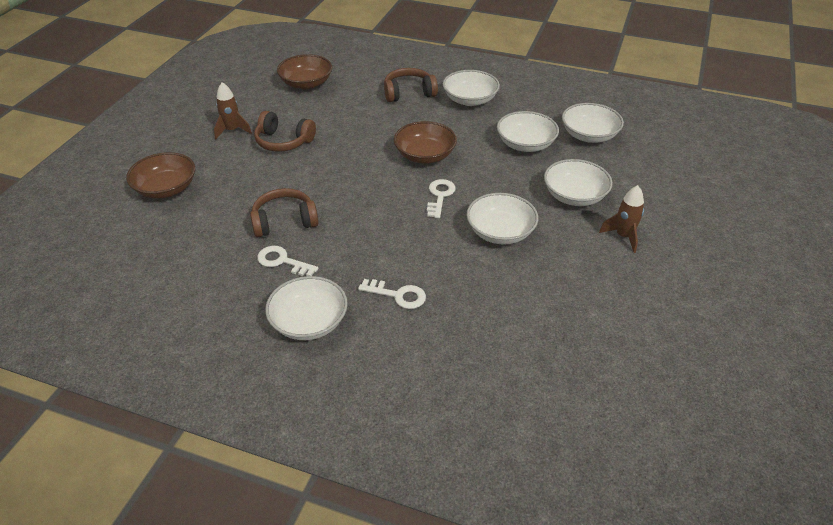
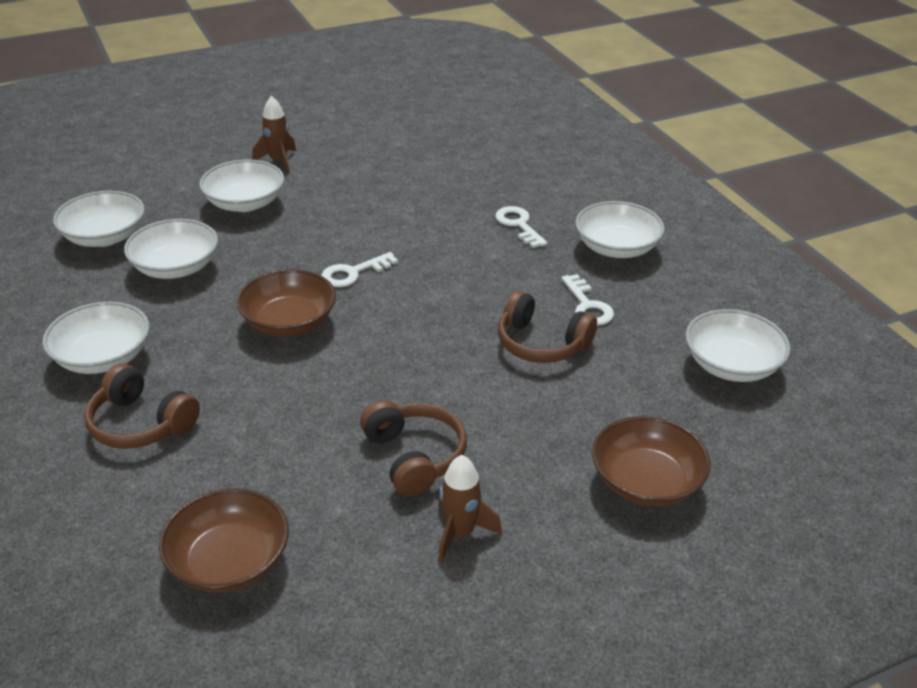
camera: 135 degrees left, 5 degrees down
(500, 232) = (360, 216): white bowl -> white bowl (731, 365)

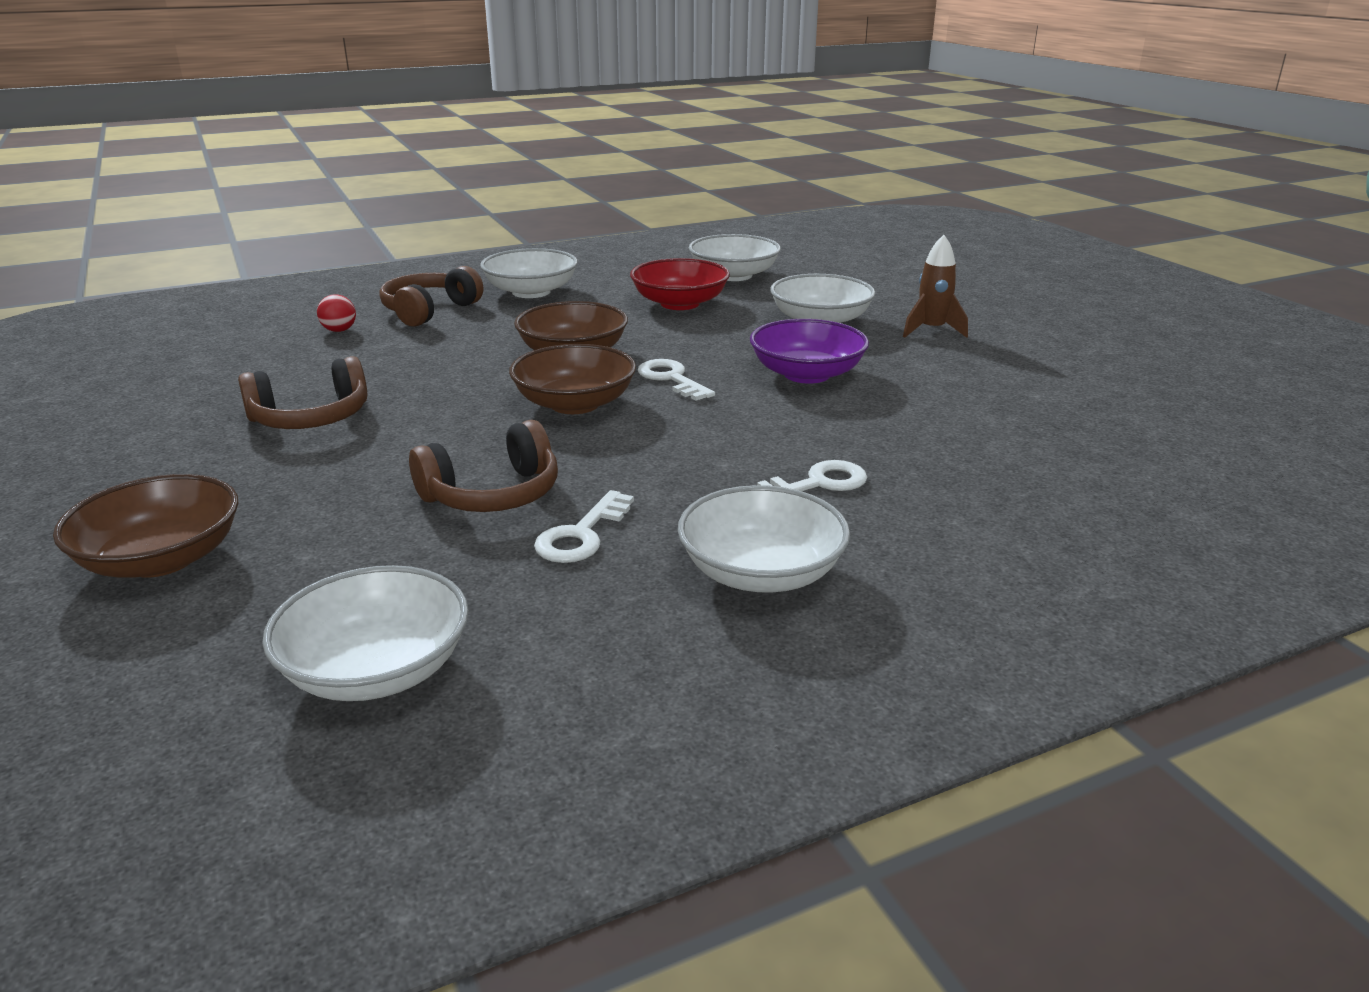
camera: 90 degrees right, 10 degrees down
(176, 267) = (679, 303): white bowl -> red bowl
(184, 483) = (339, 330): none -> red ball
(229, 561) = (229, 351): brown bowl -> brown bowl (574, 404)
(353, 216) = (806, 374): none -> purple bowl
(460, 533) = (177, 442): brown rocket -> none
(541, 343) = (493, 494): brown headphones -> brown headphones turned 150 degrees counterclockwise
(587, 305) = (582, 535): white key -> white key turned 45 degrees counterclockwise

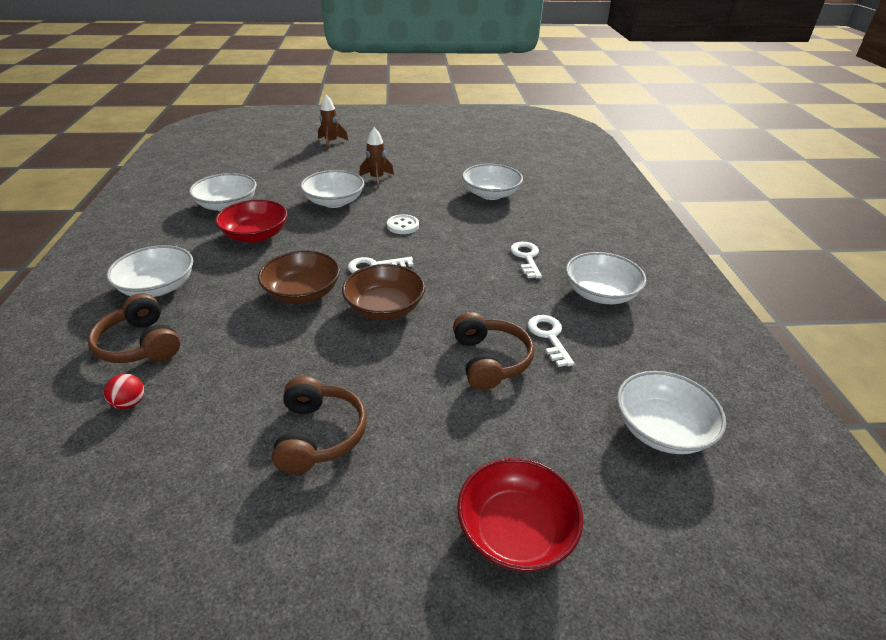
camera: 70 degrees left, 10 degrees up
(161, 559) = (515, 530): brown bowl -> red bowl
(582, 535) = (549, 337): white key -> white key turned 150 degrees counterclockwise
(806, 374) = (403, 226): purple bowl -> white button
(1004, 281) = (331, 142): none -> brown rocket
(1016, 420) = (491, 194): none -> white bowl

